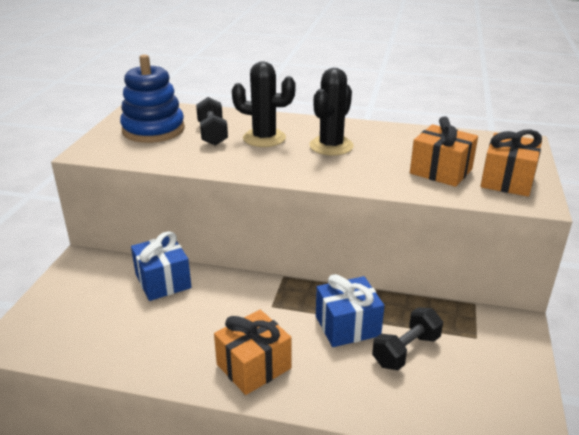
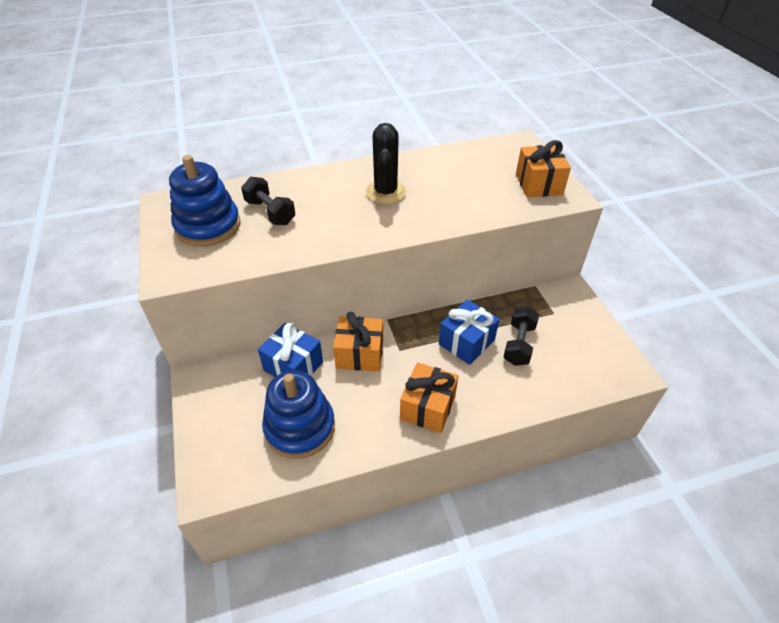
camera: 30 degrees left, 15 degrees up
(122, 331) = (300, 427): none -> blue stacking toy
(264, 138) = (322, 202): black cactus -> none
(441, 171) = (488, 191): orange gift -> orange gift (360, 354)

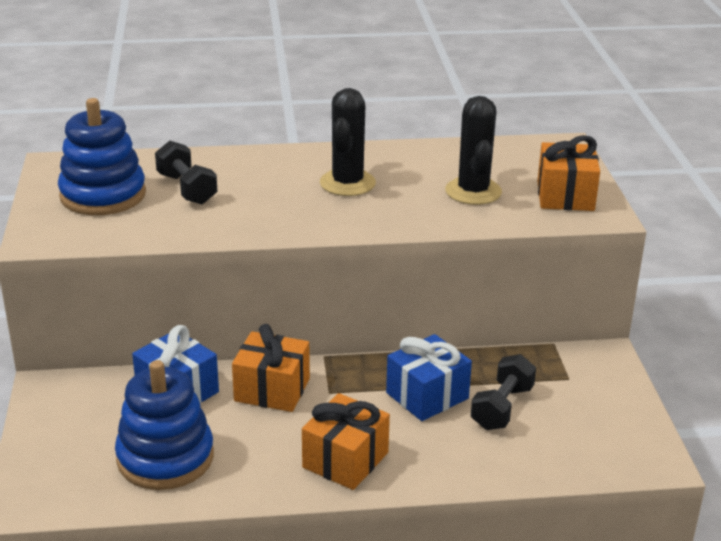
camera: 10 degrees right, 15 degrees down
(475, 188) = (473, 191): none -> black cactus

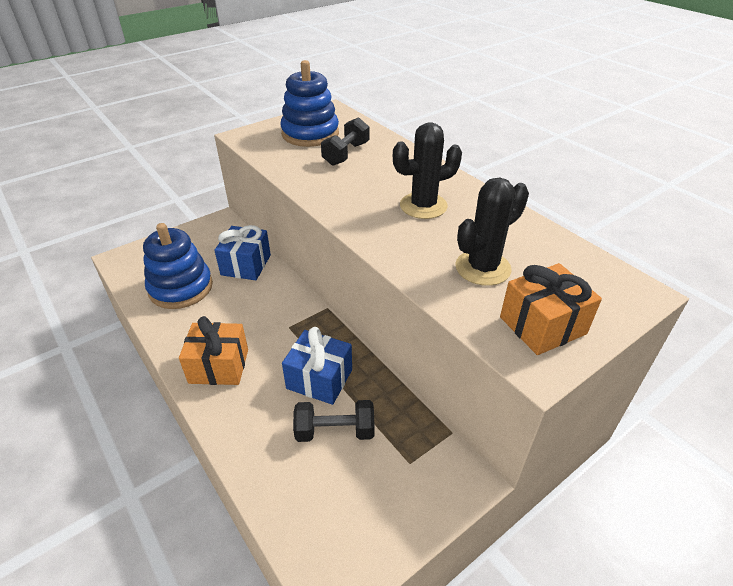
camera: 60 degrees right, 10 degrees up
(272, 390) = (273, 301): orange gift -> none

